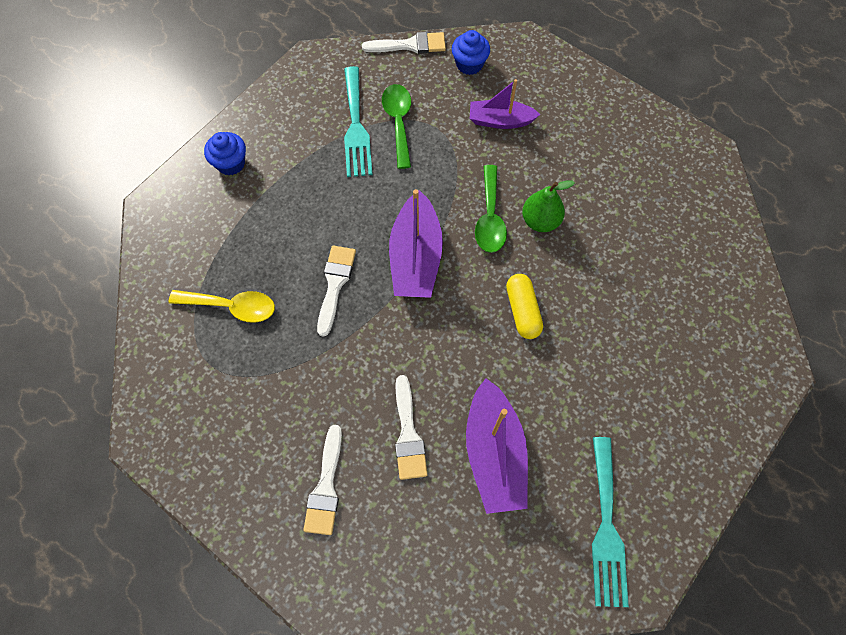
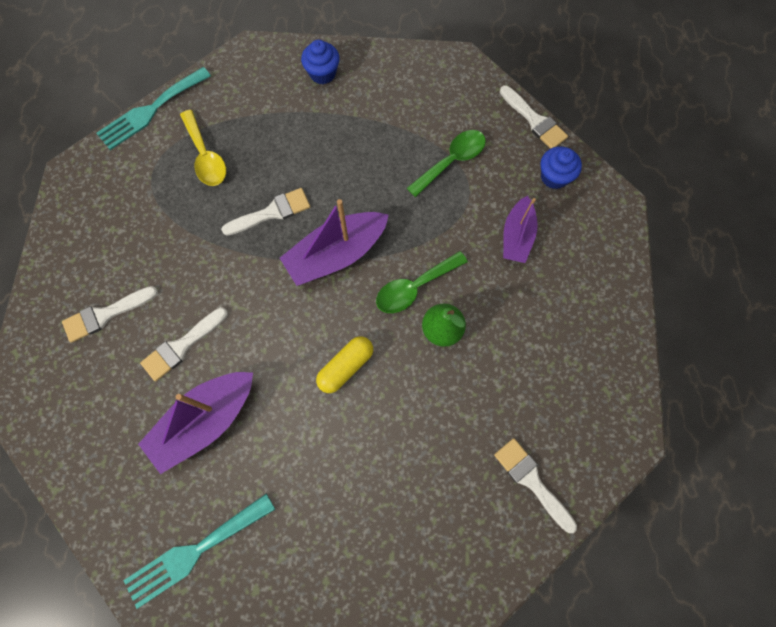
camera: 55 degrees right, 5 degrees up
(356, 127) = (422, 134): turquoise fork -> turquoise fork (151, 110)
(500, 121) = (517, 236): purple boat -> purple boat turned 135 degrees counterclockwise
(702, 237) = (531, 481): none -> white brush

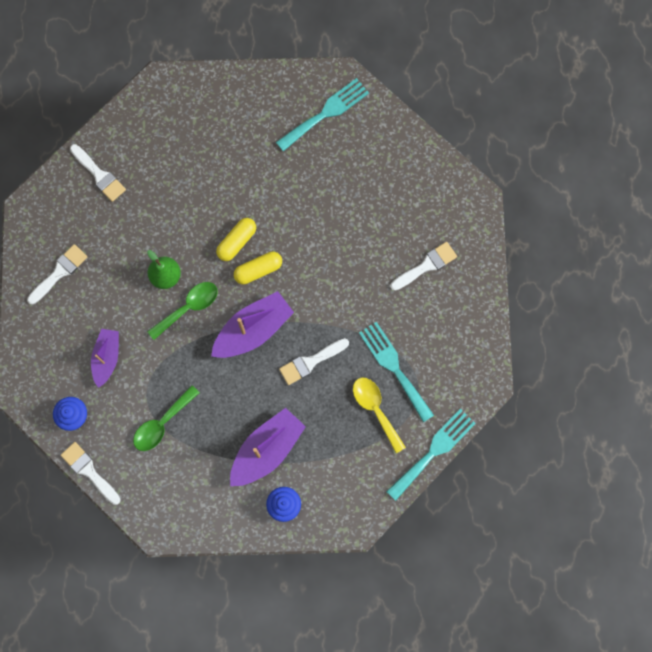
camera: 175 degrees right, 5 degrees up
(174, 198) = (394, 367): none -> turquoise fork
(182, 346) = (362, 246): white brush -> white brush (59, 272)
(205, 421) = (334, 195): purple boat -> purple boat (267, 450)
(321, 327) = (258, 270): none -> yellow capsule

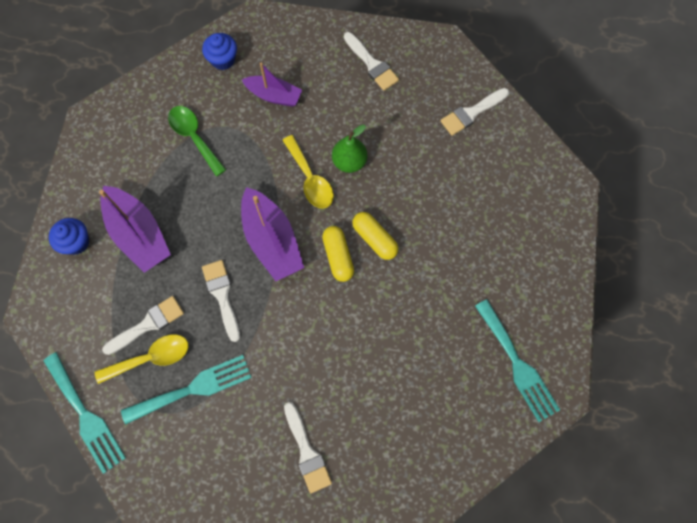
camera: 100 degrees right, 5 degrees down
(89, 471) = (165, 66): white brush -> white brush (148, 324)
(188, 308) = (310, 179): green spoon -> yellow spoon

